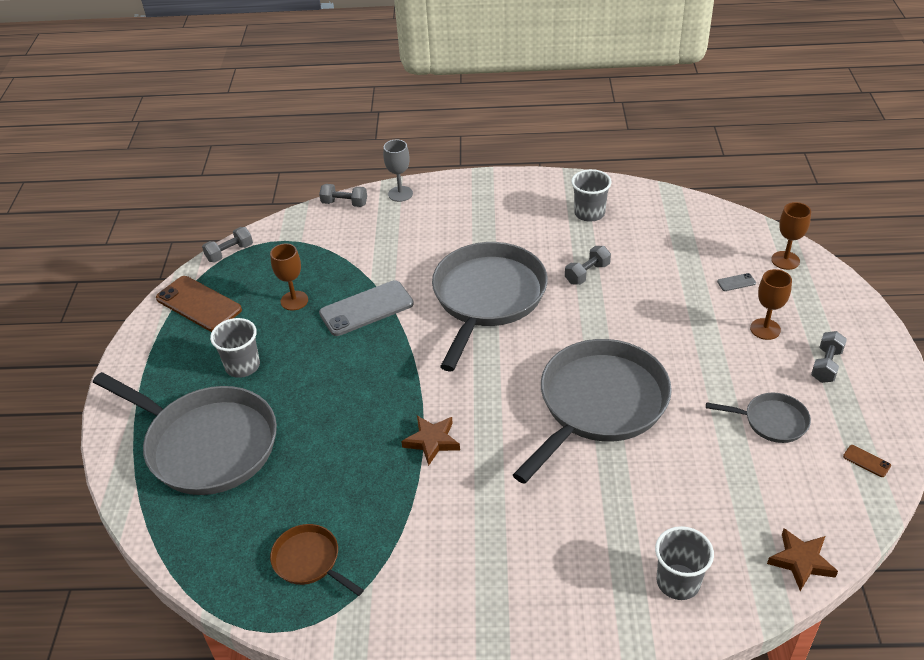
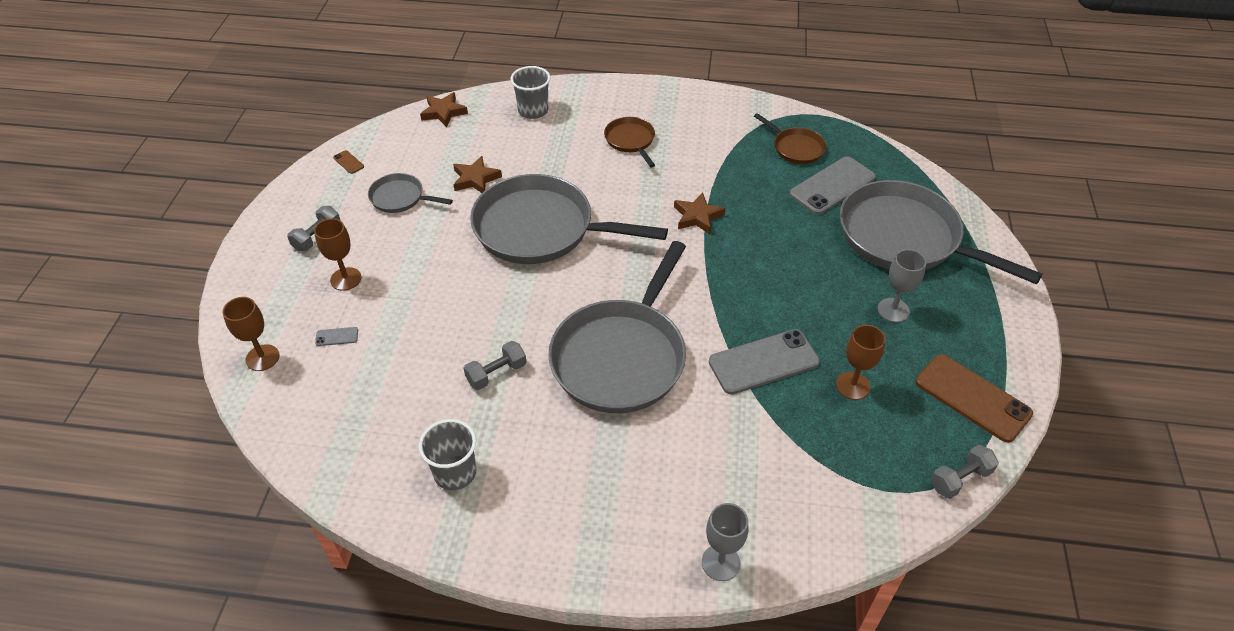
camera: 175 degrees left, 5 degrees up
(242, 366) = (893, 310): grey cup -> grey goblet
(273, 504) = (832, 186): none -> grey phone
(344, 203) = (807, 555): grey dumbbell -> none
(528, 544) = (631, 141): none -> brown pan
(599, 404) = (541, 229): grey pan -> grey pan turned 60 degrees clockwise
(700, 457) = (475, 179): none -> brown star

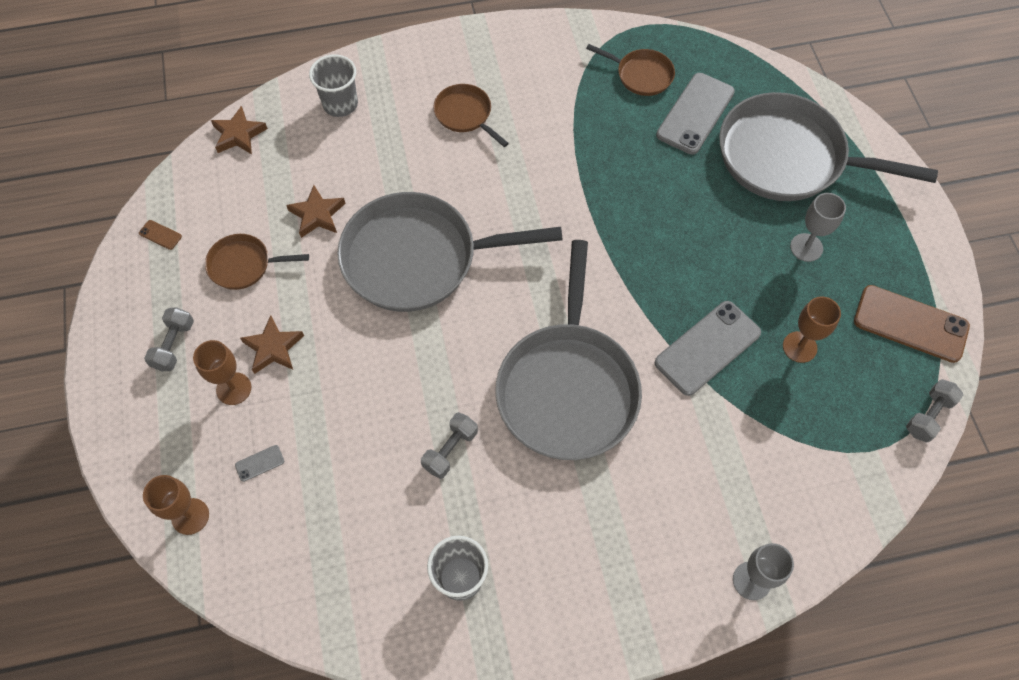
camera: 20 degrees left, 15 degrees up
(400, 198) = (244, 265): grey pan -> brown pan
(697, 216) = (575, 193): brown star -> brown star (273, 348)

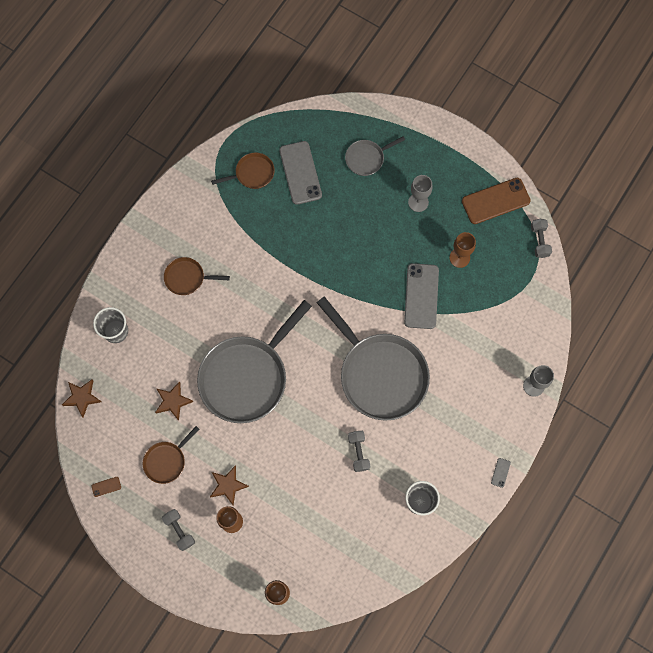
camera: 45 degrees left, 10 degrees up
(259, 463) = (282, 541): grey phone -> grey phone (500, 472)
(788, 157) = (366, 158): grey pan -> grey pan, size x0.47

